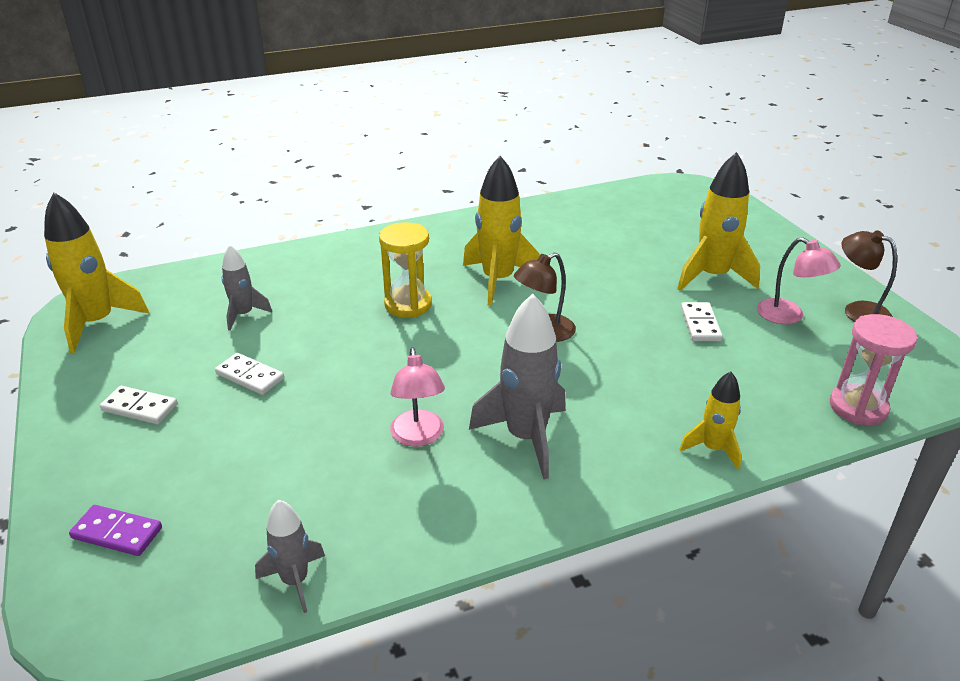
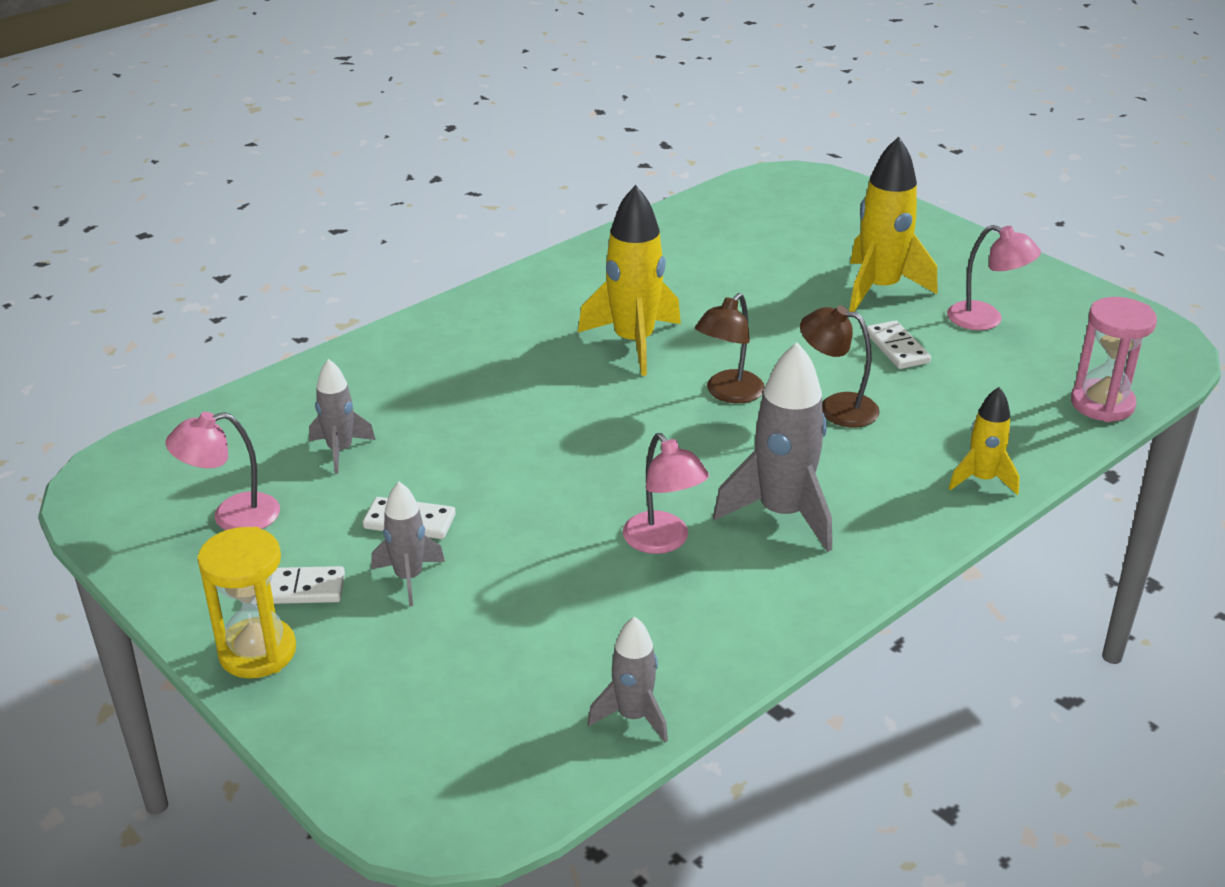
camera: 20 degrees left, 0 degrees up
(97, 323) = (146, 503): yellow rocket -> none
(117, 533) = (390, 725): purple domino -> none
(141, 345) = (232, 516): none -> pink lamp
(218, 418) = (409, 578): none -> grey rocket
(408, 305) = (543, 395): yellow hourglass -> yellow hourglass (257, 652)
(858, 311) = (1054, 298): brown lamp -> brown lamp (836, 407)

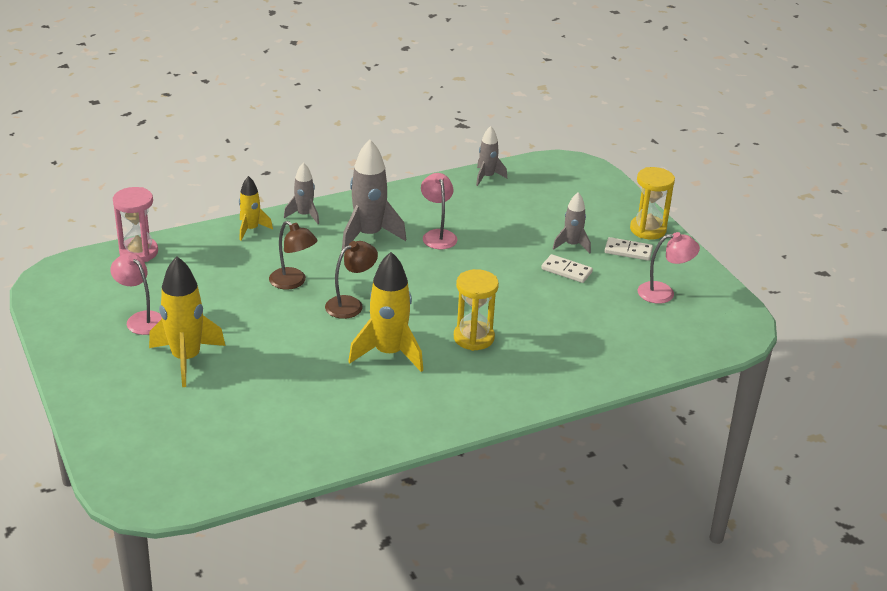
camera: 165 degrees left, 0 degrees up
(340, 451) = (600, 318): grey rocket -> grey rocket (304, 215)
(527, 384) = (473, 338): none -> yellow hourglass
(897, 348) = (220, 312): white domino -> none

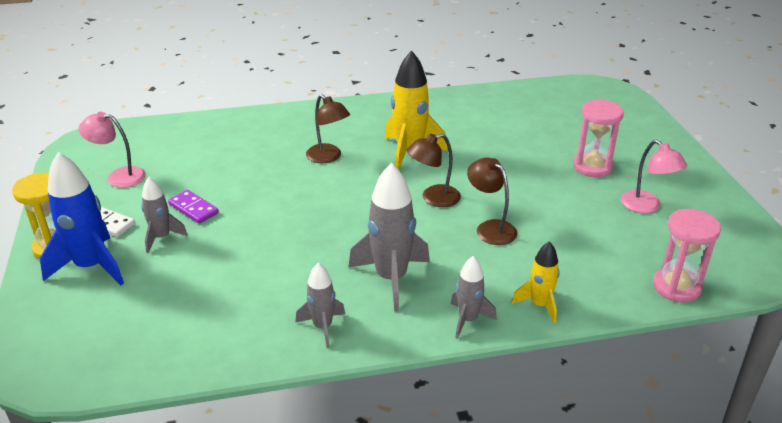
camera: 165 degrees left, 0 degrees up
(186, 359) = (592, 167): yellow rocket -> pink hourglass
(438, 235) = (308, 268): pink lamp -> none
(473, 338) = (328, 157): yellow hourglass -> brown lamp
(487, 177) = (187, 360): grey rocket -> grey rocket (322, 327)
(566, 270) = (193, 209): white domino -> purple domino
(605, 220) = (91, 266): none -> blue rocket

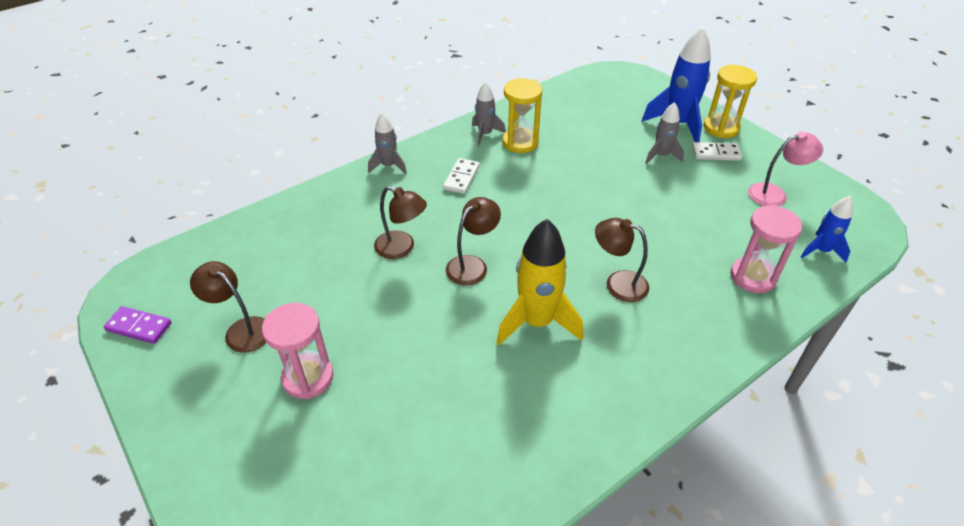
camera: 155 degrees right, 10 degrees up
(155, 135) = (821, 250): none -> blue rocket
(193, 209) = (670, 185): purple domino -> purple domino (139, 327)
(290, 301) = (520, 142): none -> yellow hourglass
(391, 278) = (461, 178): grey rocket -> white domino
(539, 305) = (338, 191): yellow rocket -> none
(646, 206) = (241, 330): pink lamp -> brown lamp
(676, 287) = (222, 240): pink hourglass -> pink hourglass (752, 277)

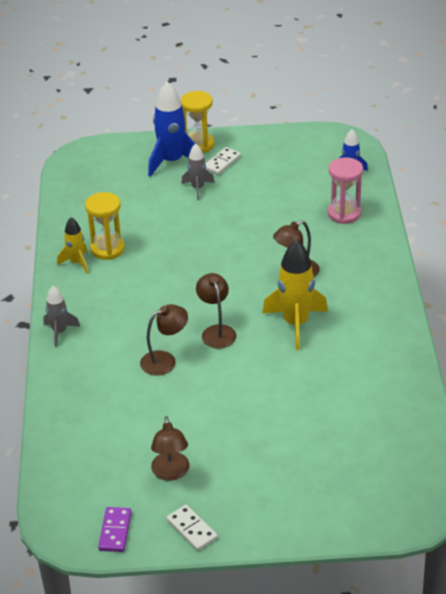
camera: 55 degrees left, 5 degrees down
(139, 327) = (115, 531): purple domino -> purple domino turned 45 degrees counterclockwise
(241, 330) = (171, 473): brown lamp -> brown lamp turned 75 degrees counterclockwise
(308, 377) = (247, 451): pink hourglass -> none
(461, 178) = (117, 298): white domino -> white domino (191, 529)
(485, 134) = (77, 263): grey rocket -> yellow rocket
(774, 194) = (286, 161): pink lamp -> none

